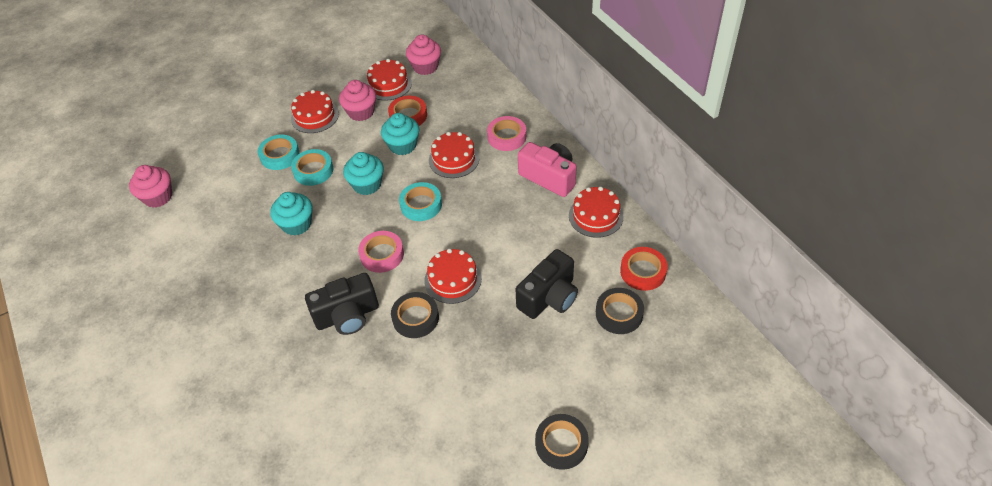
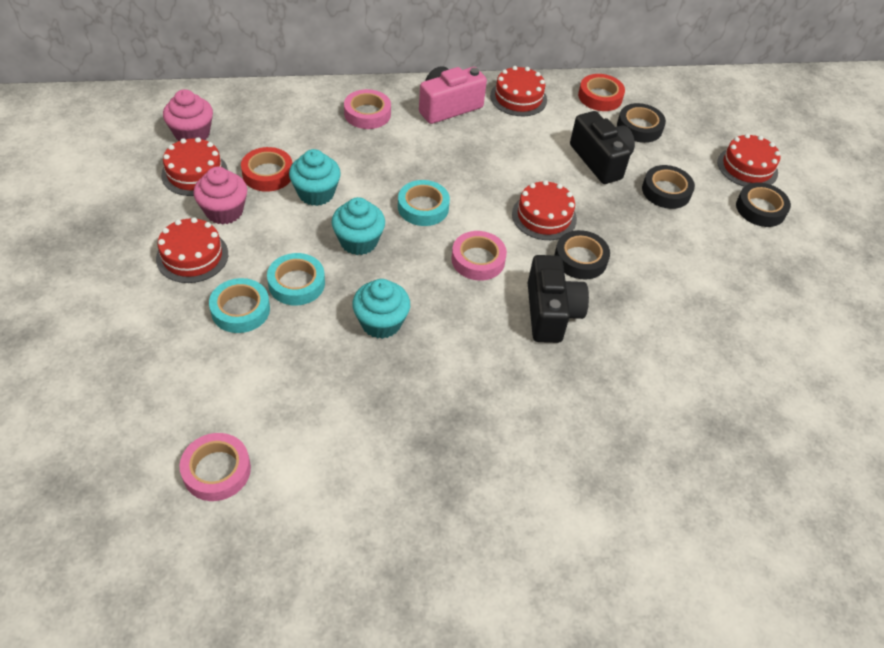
camera: 75 degrees left, 0 degrees up
(158, 197) = (217, 470): pink cupcake -> pink tape
(454, 159) = (371, 161): red cake -> red cake (747, 167)
(538, 358) = (666, 191): none -> black tape

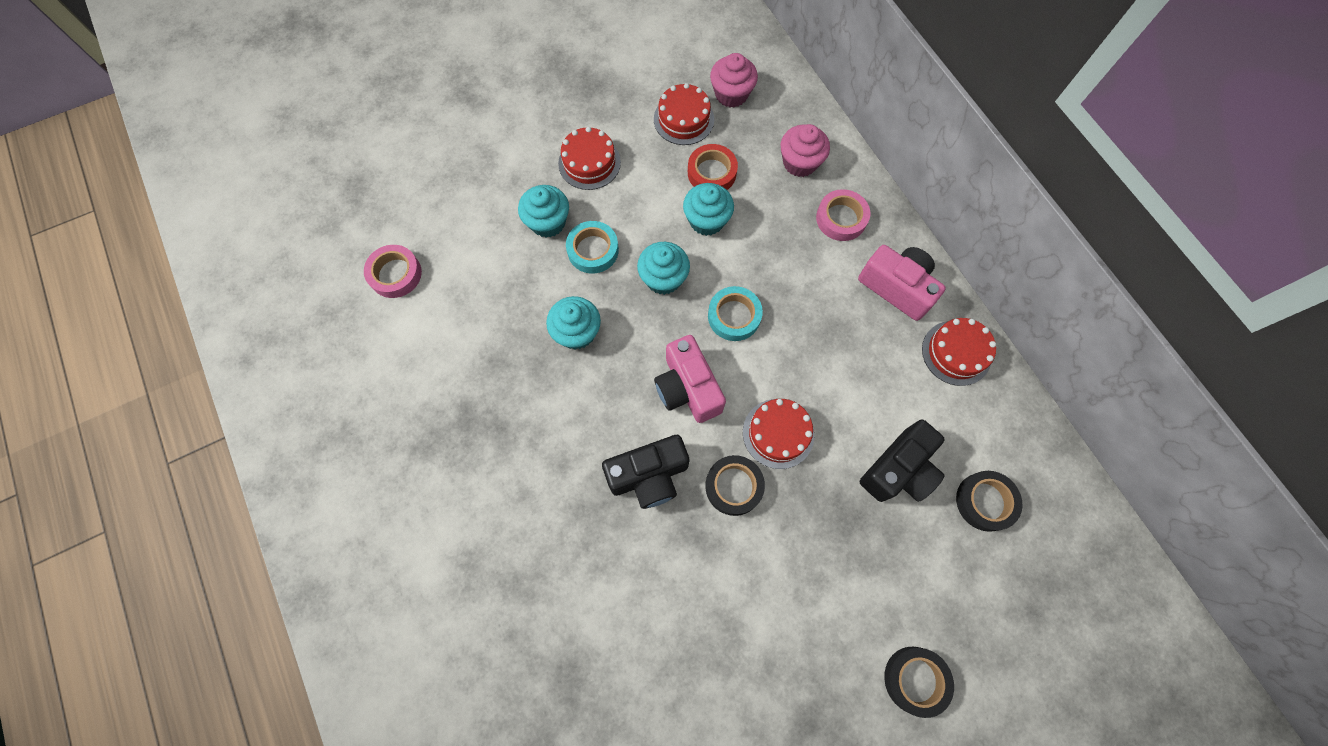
camera: 75 degrees right, 20 degrees up
(224, 211) = (649, 161): pink cupcake -> pink cupcake (800, 162)
(240, 310) = (548, 222): turquoise tape -> turquoise cupcake
(478, 260) = (687, 388): pink tape -> pink camera
(600, 97) = (1015, 442): red tape -> none
(666, 191) = (886, 557): black tape -> none
(747, 167) = (986, 652): red cake -> none

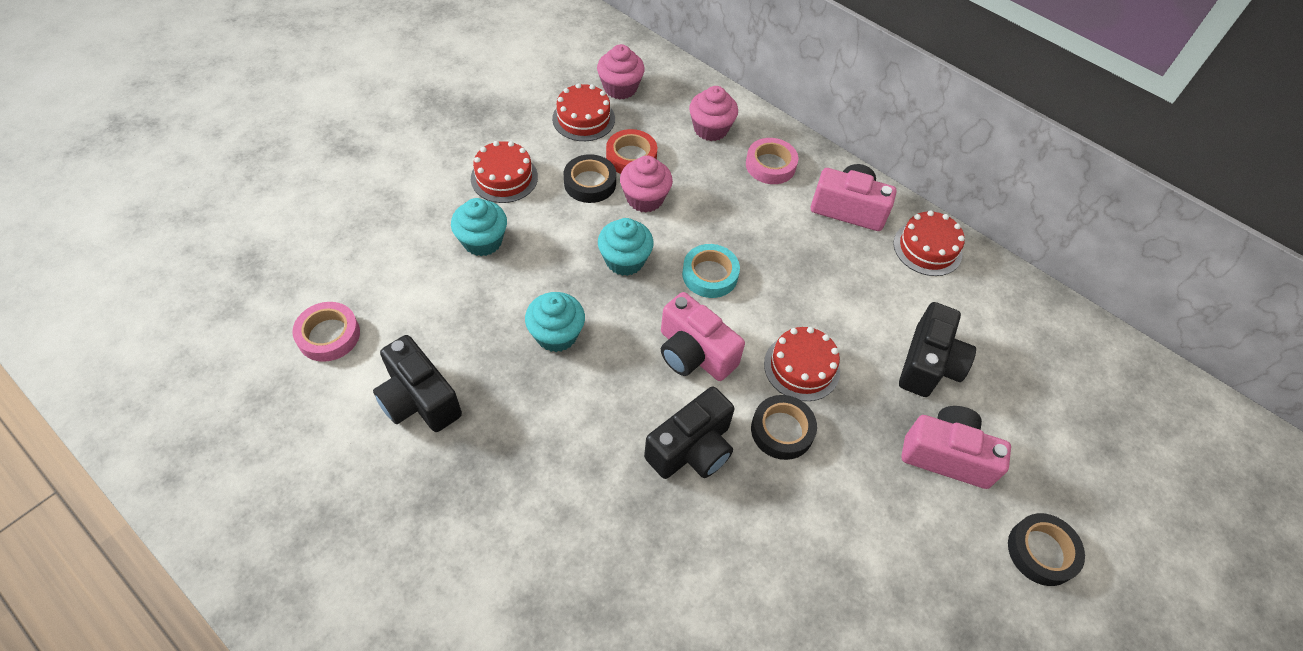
camera: 25 degrees left, 15 degrees down
(446, 355) = (419, 399): none -> black camera
(593, 250) = (541, 254): turquoise tape -> none
(706, 220) = (645, 198): turquoise cupcake -> pink cupcake
(872, 562) = (946, 455): none -> pink camera
(985, 502) = (1017, 367): black tape -> black tape (590, 183)

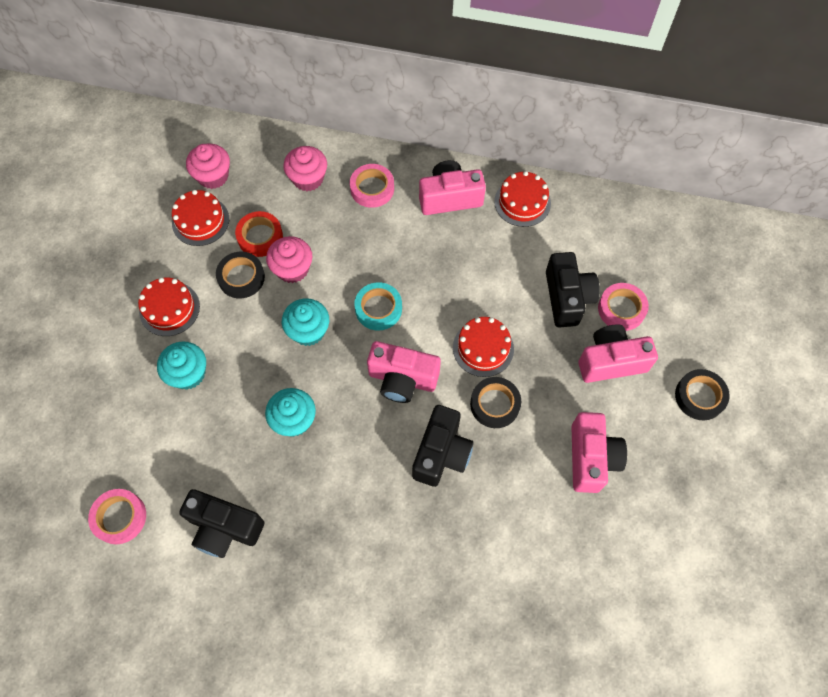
camera: 25 degrees left, 10 degrees up
(865, 548) = (591, 458): none -> pink camera
(988, 407) = (621, 309): none -> pink tape

